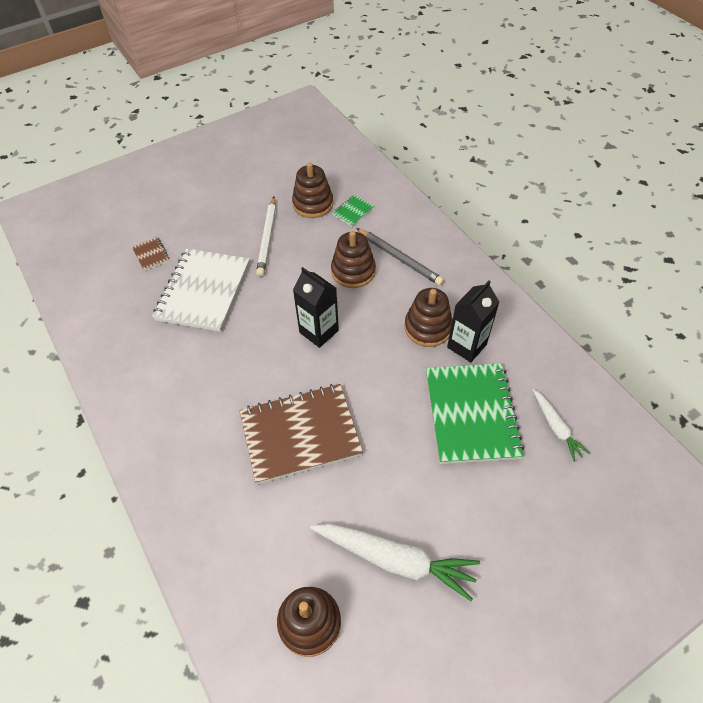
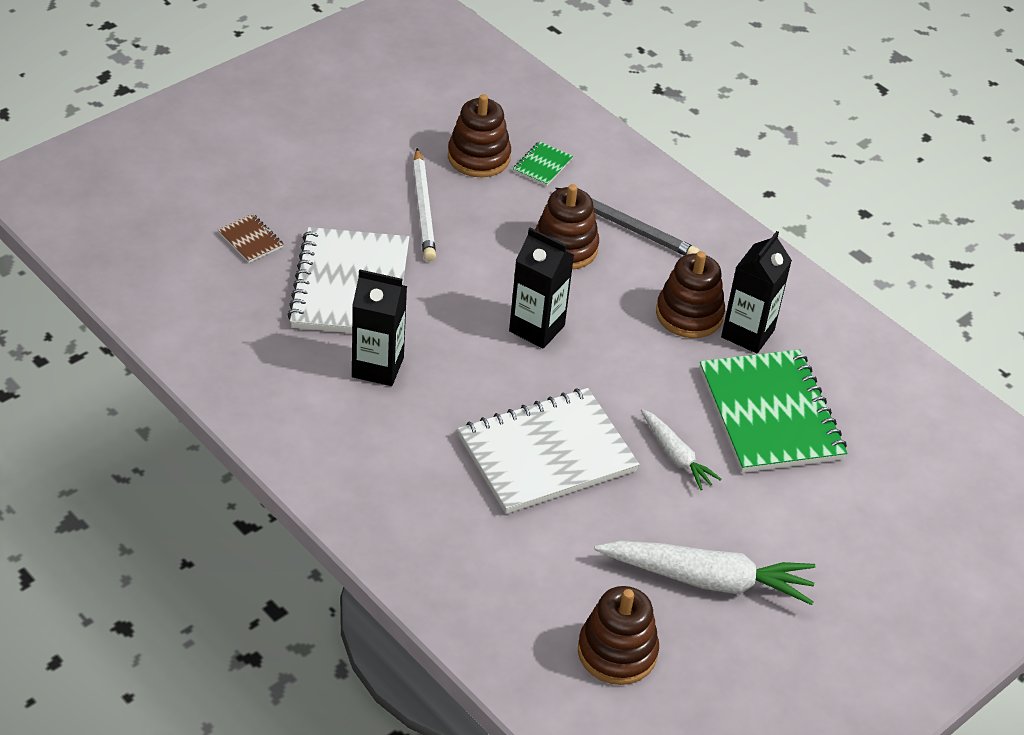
camera: 15 degrees left, 10 degrees down
(203, 354) = (377, 367): none -> black carton
(300, 434) = (546, 454): brown notebook -> white notebook
(556, 428) = (882, 422): white carrot -> white carrot (676, 456)

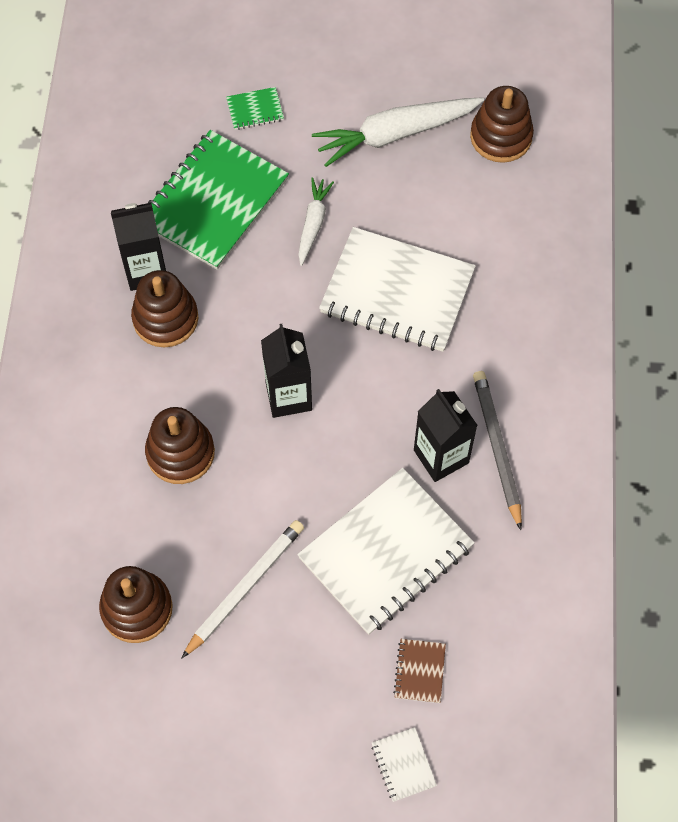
camera: 130 degrees left, 20 degrees up
(209, 190) = (403, 765): none -> white notebook
(542, 165) = (96, 554): green notebook -> green notebook (255, 110)
(628, 227) = (108, 432): grey pencil -> grey pencil (497, 448)
(708, 580) = (395, 134): white carrot -> white carrot turned 75 degrees counterclockwise

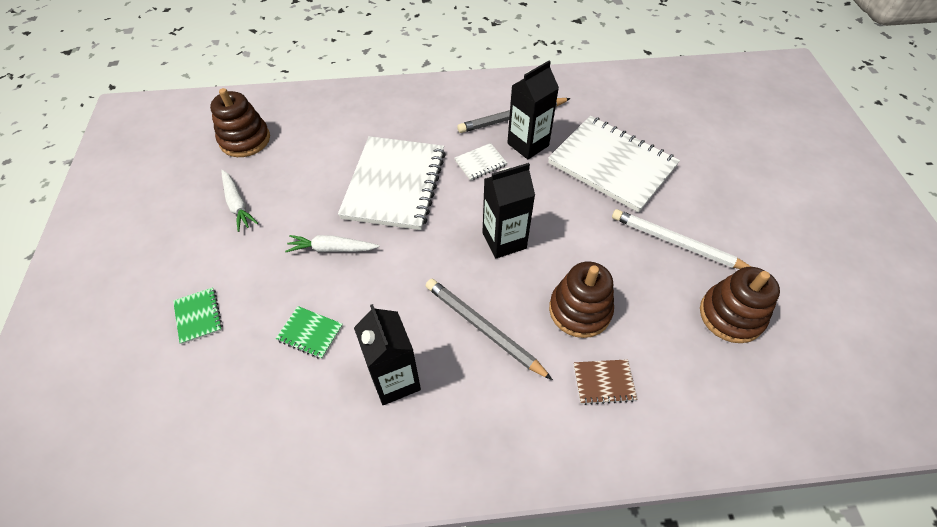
camera: 100 degrees left, 10 degrees down
(165, 318) = (447, 350): brown stacking toy -> none
(181, 355) = (483, 328): none -> grey pencil
(213, 202) = (310, 333): green notebook -> green notebook, size x0.41
(395, 134) = (237, 204): white carrot -> white carrot, size x0.56
(403, 765) = (751, 139): white notebook -> white notebook (480, 163)
(419, 671) = (686, 138): brown notebook -> brown notebook (604, 382)

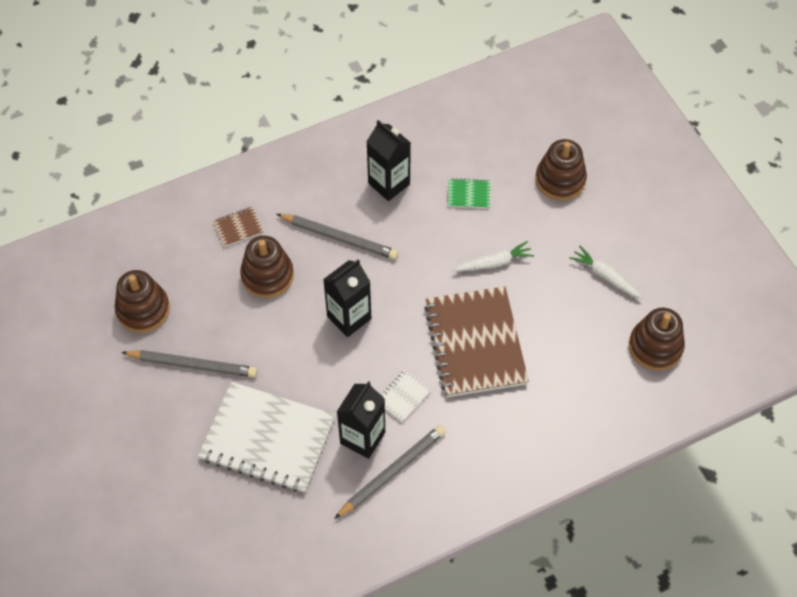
camera: 160 degrees right, 5 degrees up
(198, 316) = (560, 180): green notebook -> brown stacking toy
(394, 184) = (475, 343): white notebook -> brown notebook
(676, 243) = (193, 365): white pencil -> grey pencil

